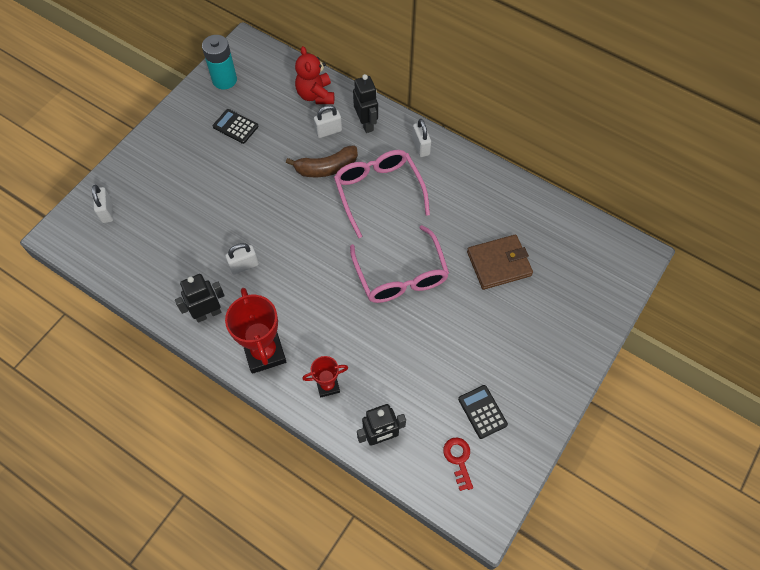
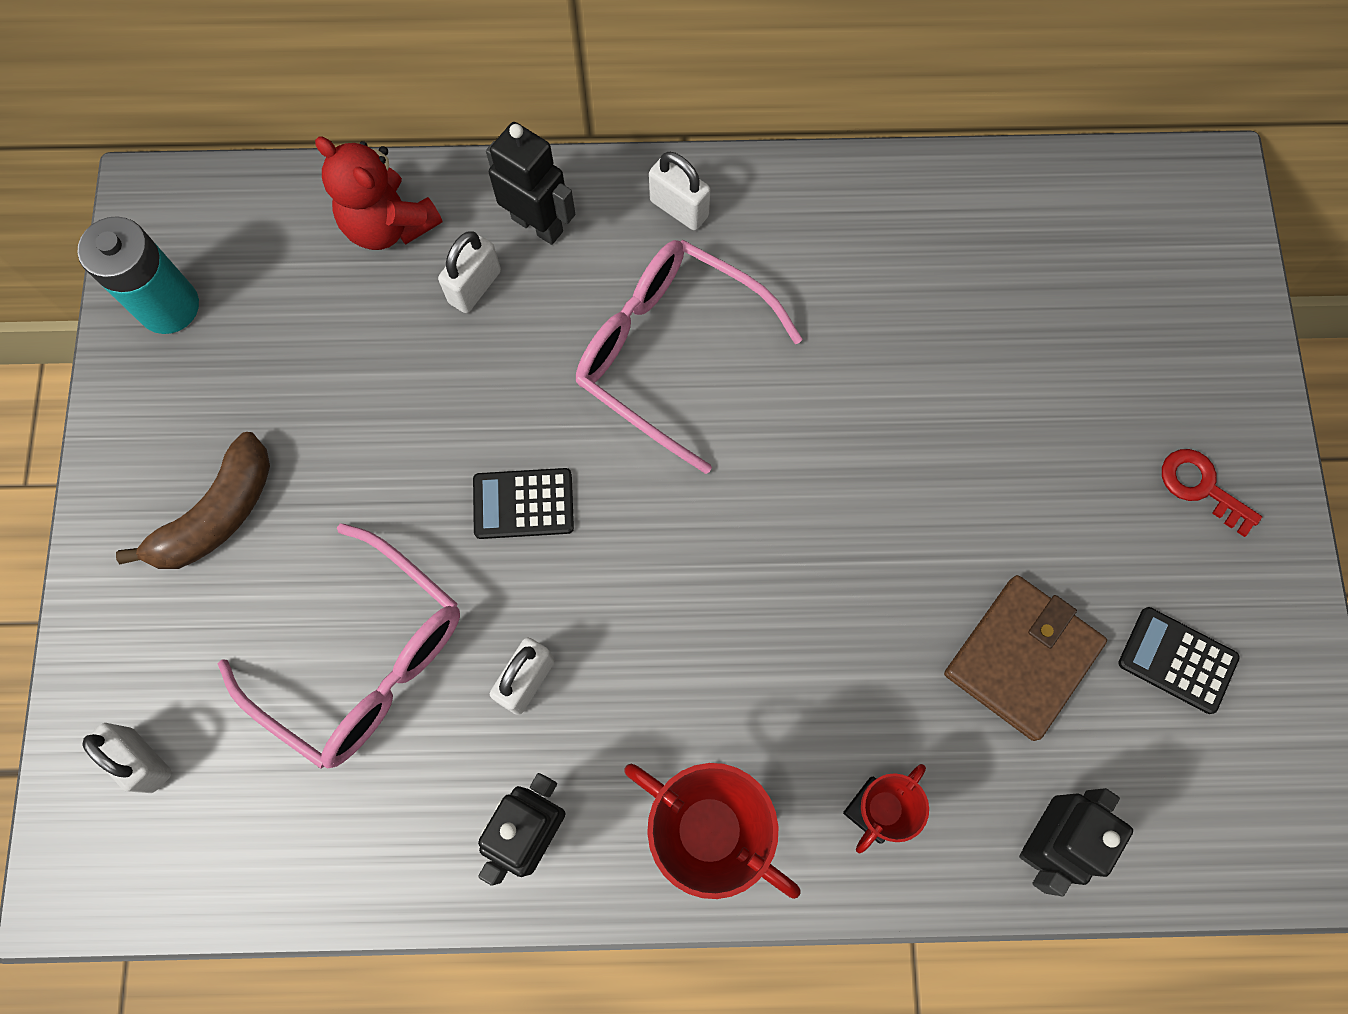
camera: 35 degrees left, 10 degrees up
(235, 126) = (274, 395): black calculator -> black calculator (523, 504)
(326, 168) = (530, 367): brown banana -> brown banana (217, 515)
(401, 275) = (840, 496): pink glasses -> pink glasses (365, 660)
(458, 459) = (1205, 780): red key -> red key (1201, 487)
(499, 264) = (994, 354): brown wallet -> brown wallet (1022, 658)

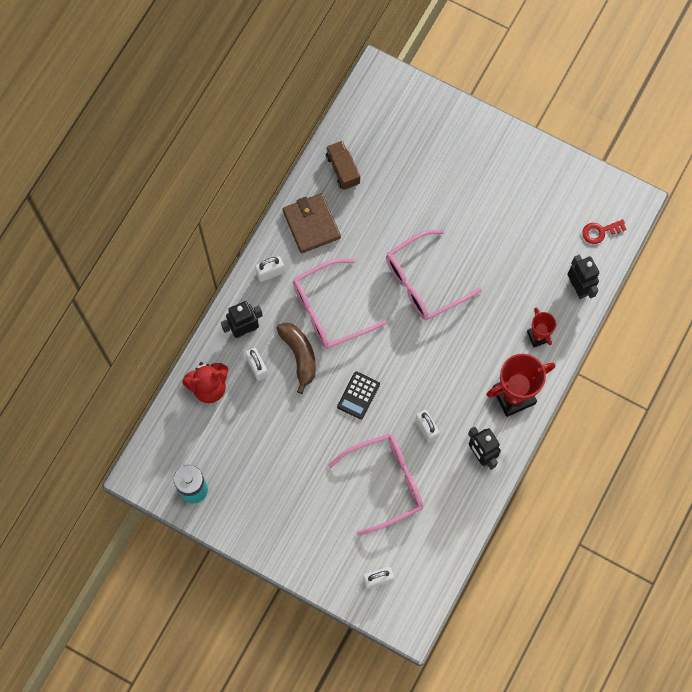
camera: 60 degrees left, 0 degrees up
(217, 515) = (296, 510): brown banana -> brown banana (299, 356)
(842, 500) = (423, 282): none -> pink glasses
(973, 223) = (343, 169): none -> brown truck
(1022, 658) = (515, 256): brown wallet -> brown wallet (311, 224)
(1177, 660) = (545, 206): black calculator -> none
(1201, 487) = (491, 158): red key -> red key (600, 232)

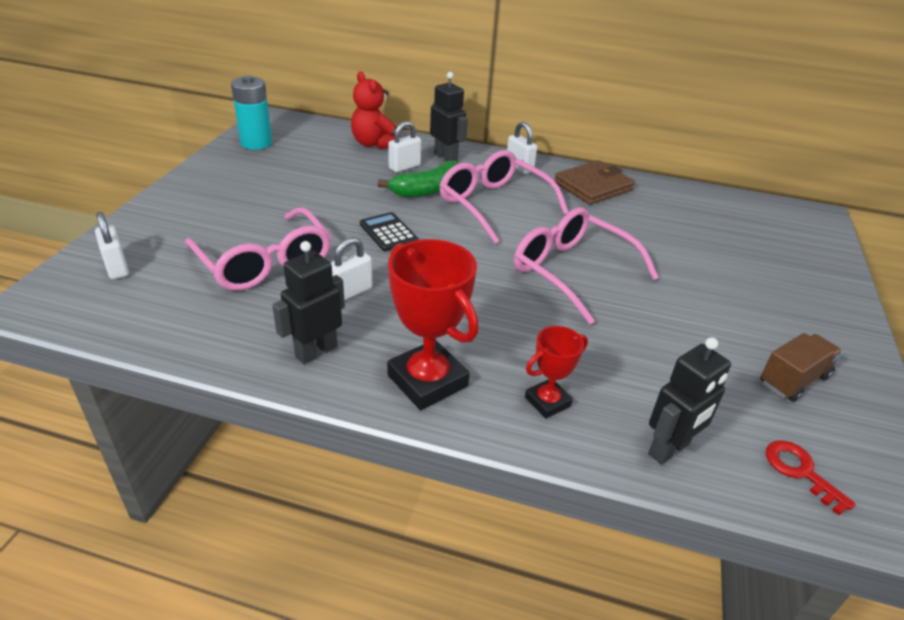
camera: 75 degrees right, 35 degrees down
(299, 356) = (427, 190): brown banana -> green banana
(343, 169) = (676, 201): brown truck -> brown truck (793, 380)
(358, 395) = (388, 232): black calculator -> black calculator turned 45 degrees clockwise

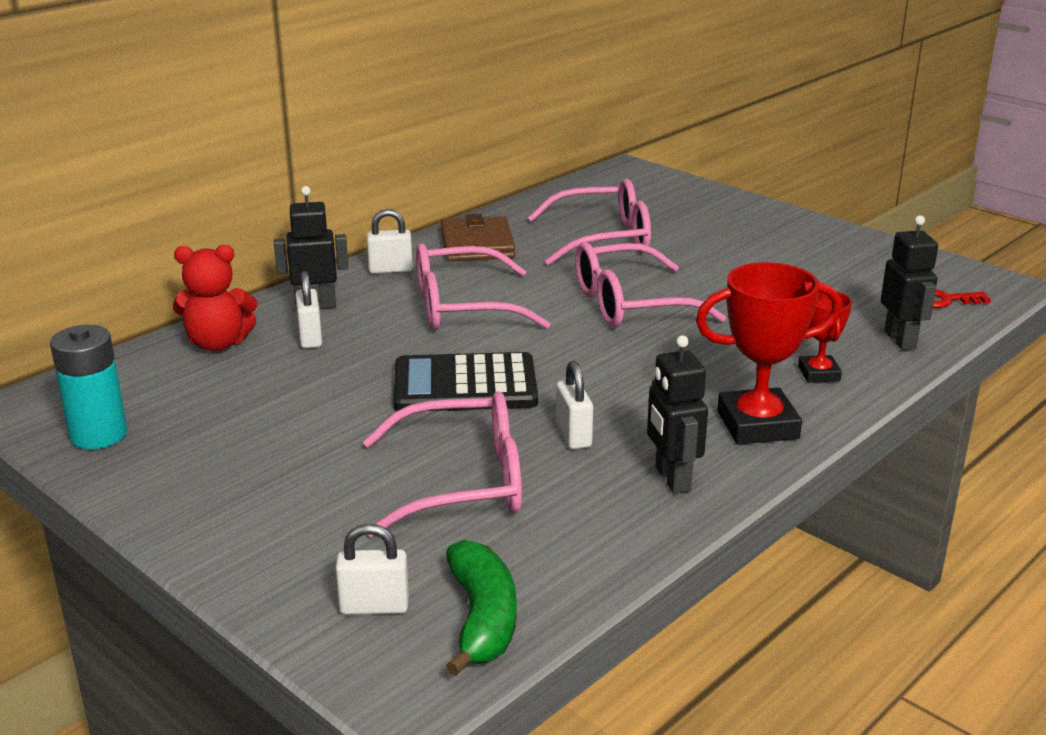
camera: 60 degrees left, 10 degrees down
(388, 232) = (465, 385): black calculator -> black calculator, size x1.78
(427, 190) = (387, 337): green banana -> green banana (482, 619)
(669, 234) = (603, 239): none -> pink glasses
(793, 380) = (845, 265): brown truck -> none

